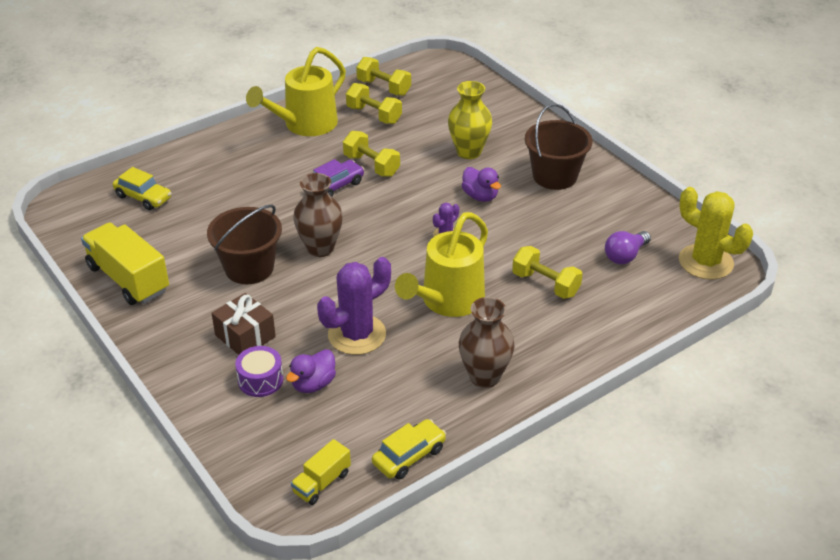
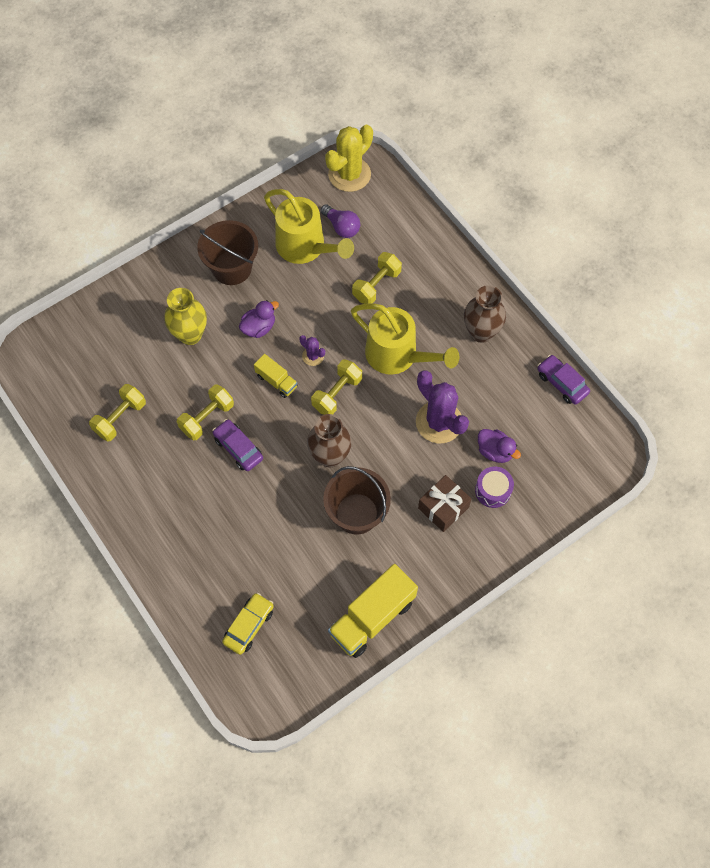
camera: 90 degrees left, 25 degrees up
(304, 125) = (133, 483): yellow watering can -> yellow watering can (306, 248)
(322, 482) = (591, 439): yellow truck -> yellow truck (276, 381)
(384, 87) = (69, 410): yellow dumbbell -> yellow dumbbell (337, 393)
(409, 456) = (561, 383): yellow car -> purple car

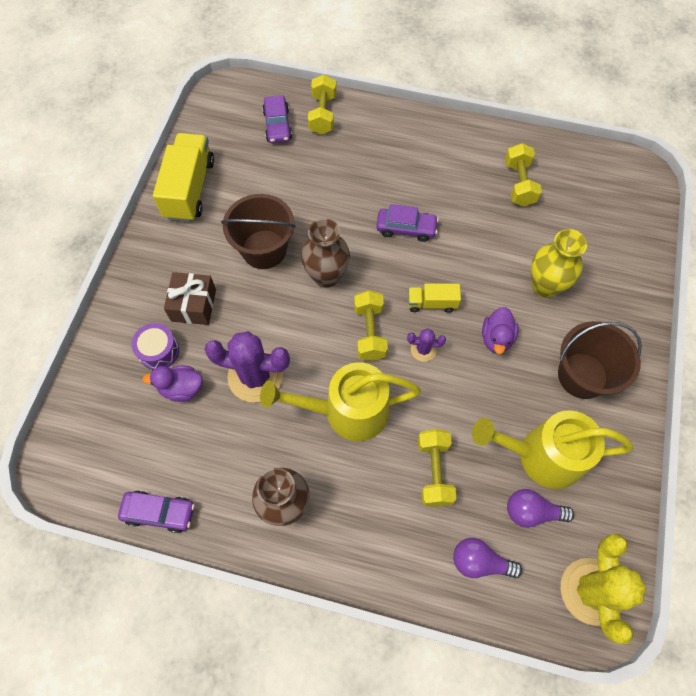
camera: 140 degrees right, 0 degrees up
(207, 418) = (455, 232): yellow dumbbell -> yellow dumbbell (322, 114)
(249, 625) = (277, 125): yellow car -> purple car
(395, 227) = (479, 562): none -> purple light bulb

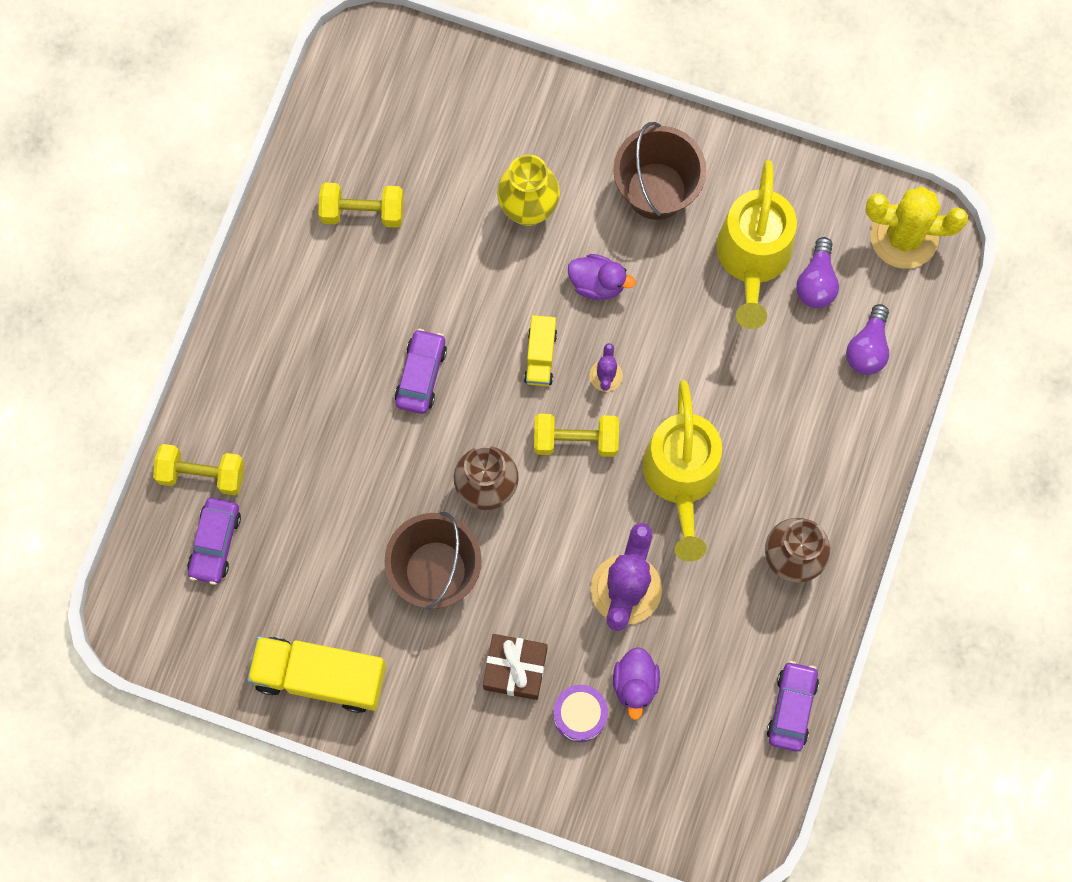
camera: 85 degrees left, 10 degrees up
(277, 125) = (215, 543): purple car -> purple car turned 105 degrees clockwise
(434, 471) = (763, 384): yellow dumbbell -> none

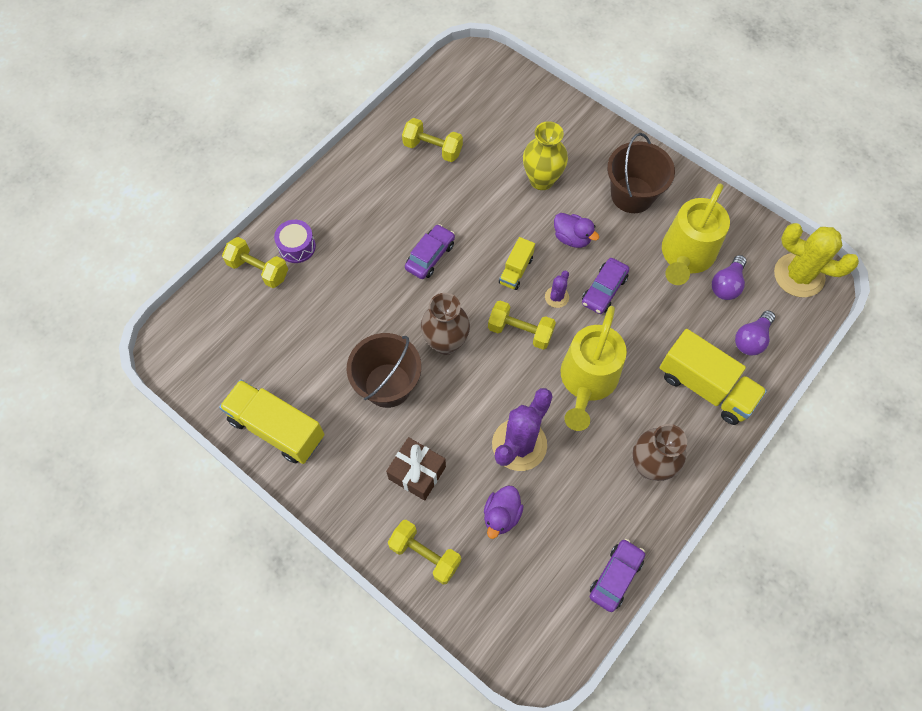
camera: 20 degrees right, 10 degrees down
(215, 543) = (247, 315): purple car -> purple car (604, 290)
(562, 763) = (425, 554): none -> yellow dumbbell
(580, 715) = (452, 523): purple drum -> purple drum (297, 247)
(828, 433) = (705, 387): none -> yellow truck

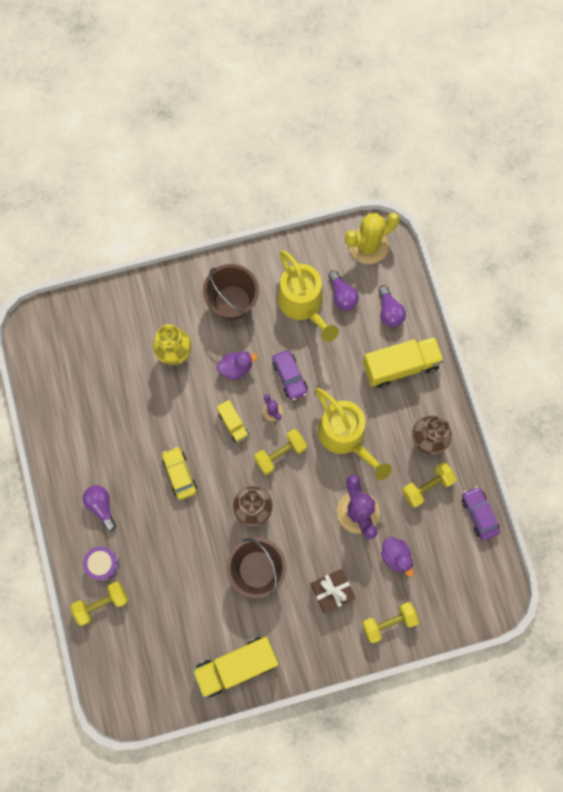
camera: 55 degrees left, 10 degrees up
(350, 211) = (101, 506): none -> purple light bulb
(430, 256) = (179, 474): purple car -> yellow car
(432, 149) = (91, 411): yellow dumbbell -> yellow dumbbell (427, 486)

